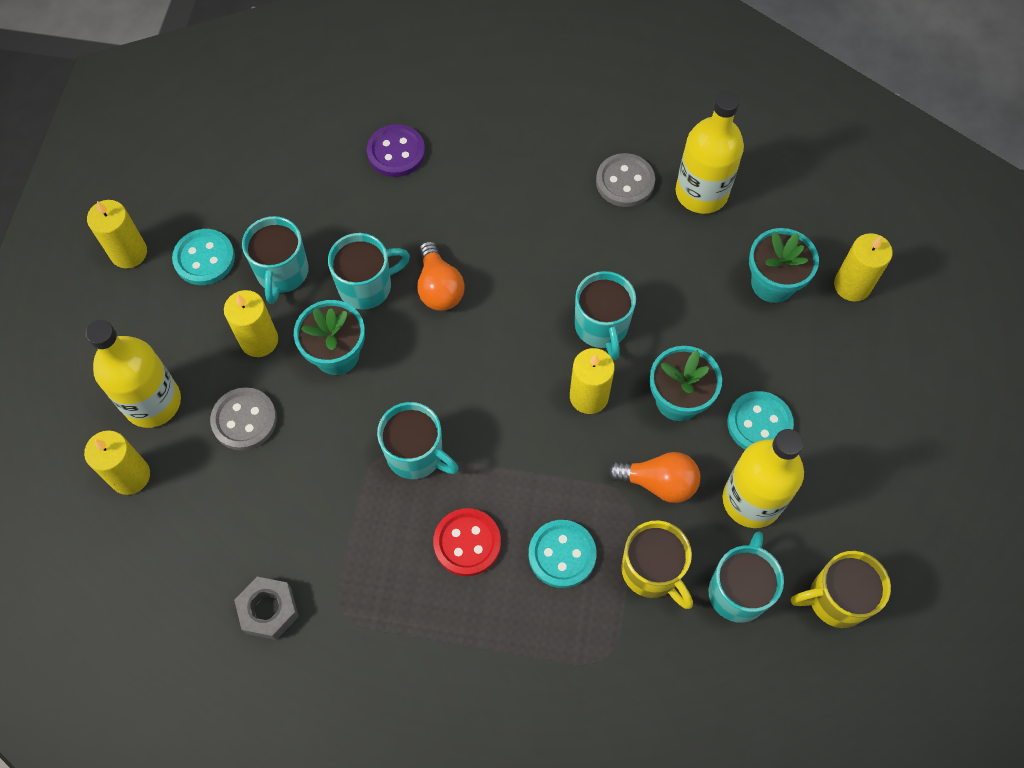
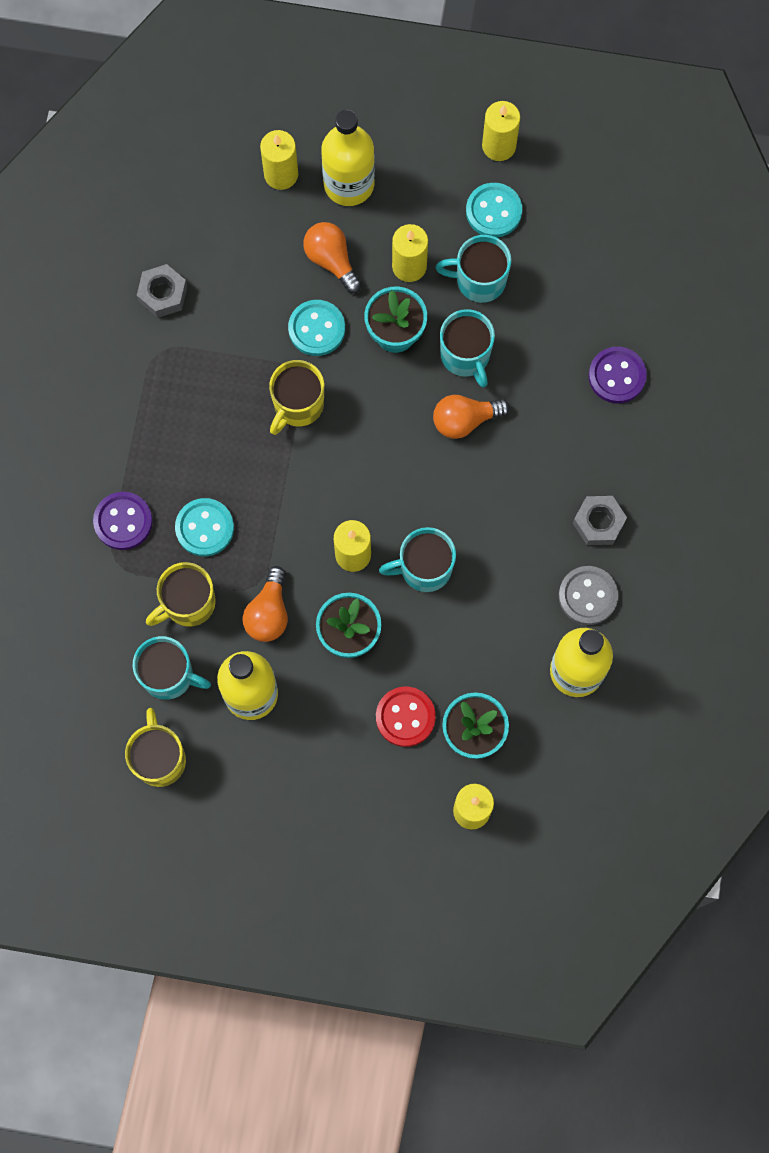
camera: 90 degrees right, 10 degrees up
(244, 420) = (331, 260): grey button -> orange light bulb
(416, 454) = (297, 405): turquoise mug -> yellow mug
(467, 543) = (216, 449): red button -> red button (405, 717)
(549, 171) = (598, 523): none -> grey nut
(555, 650) = (123, 521): none -> purple button
(759, 423) = (325, 707): turquoise button -> turquoise button (316, 329)

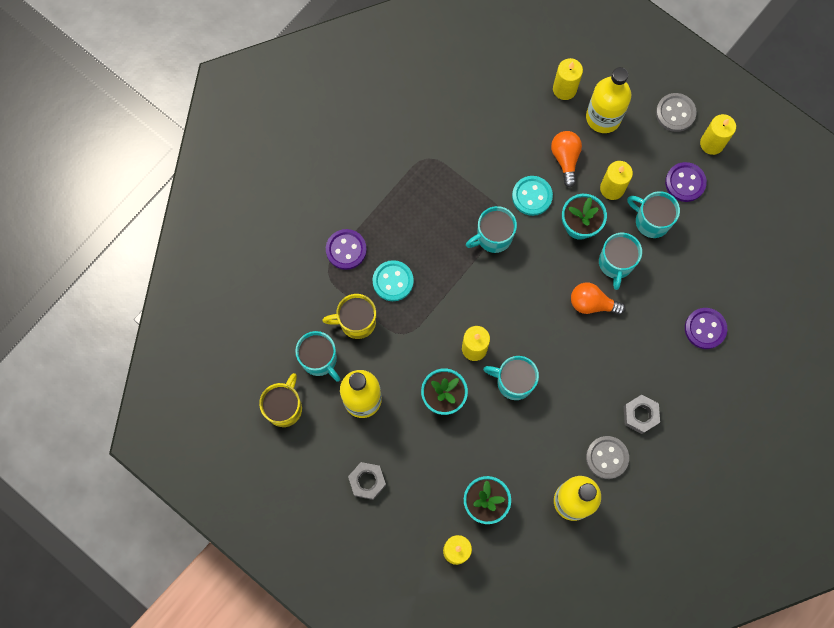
camera: 30 degrees right, 0 degrees up
(163, 294) = (450, 124): grey nut -> grey nut (367, 481)
(268, 613) = (402, 355): orange light bulb -> none
(297, 405) = (493, 237): yellow mug -> turquoise mug
(405, 717) = (448, 468): red button -> none
(434, 132) = (675, 113): none -> grey button
(493, 211) = (685, 182): turquoise button -> purple button

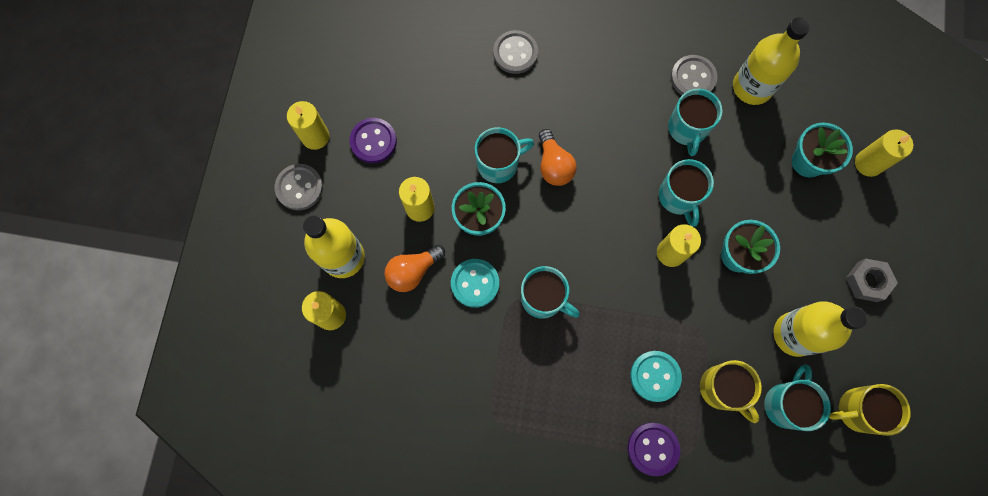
camera: 120 degrees left, 0 degrees up
(640, 415) = (634, 69): grey nut -> none
(651, 221) = (433, 153): turquoise mug -> turquoise mug (687, 129)
(705, 329) = (515, 53): purple button -> grey button

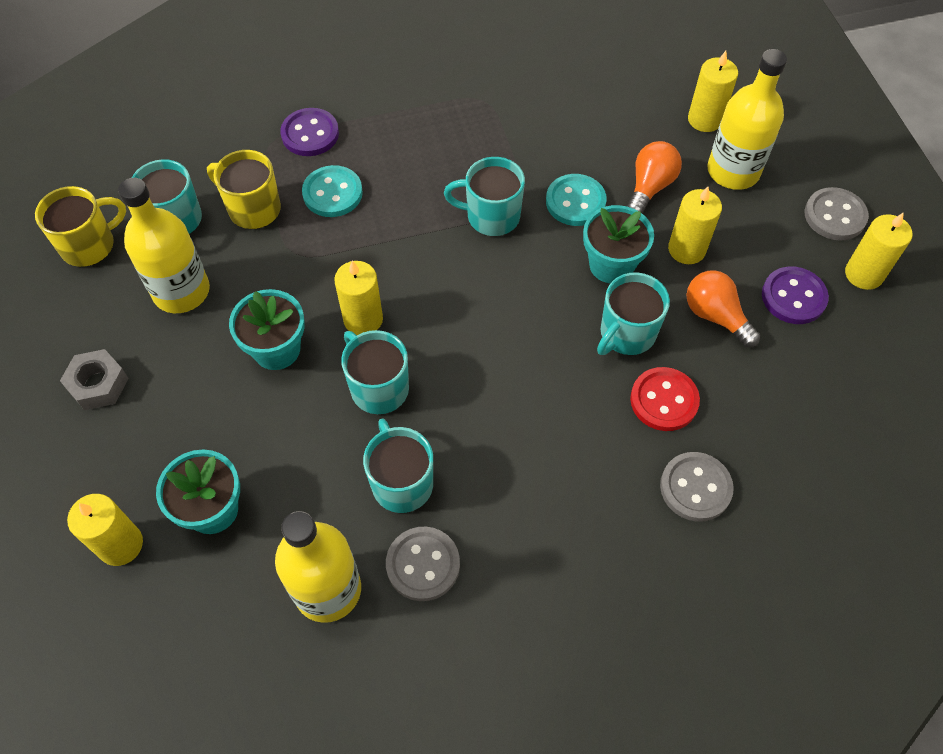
camera: 155 degrees right, 15 degrees down
(502, 110) = (664, 400): none -> red button
(554, 165) = (557, 360): orange light bulb -> orange light bulb (715, 316)

